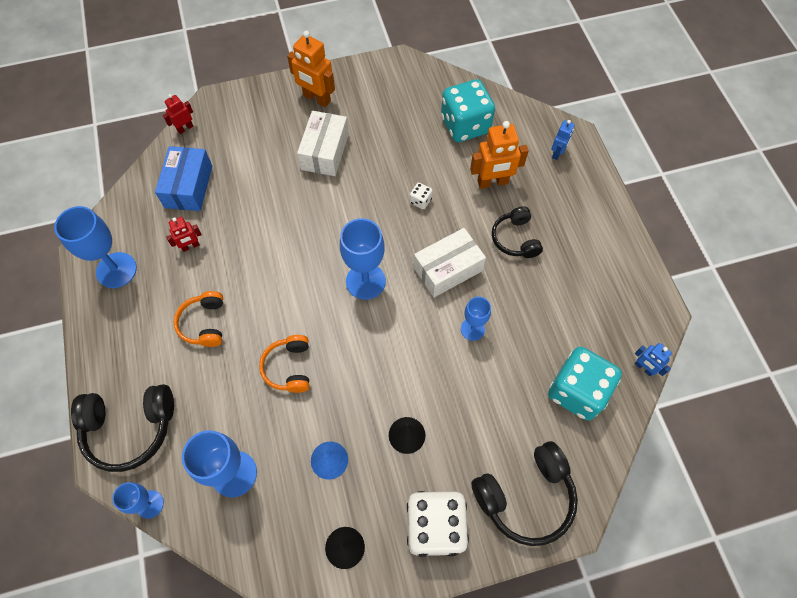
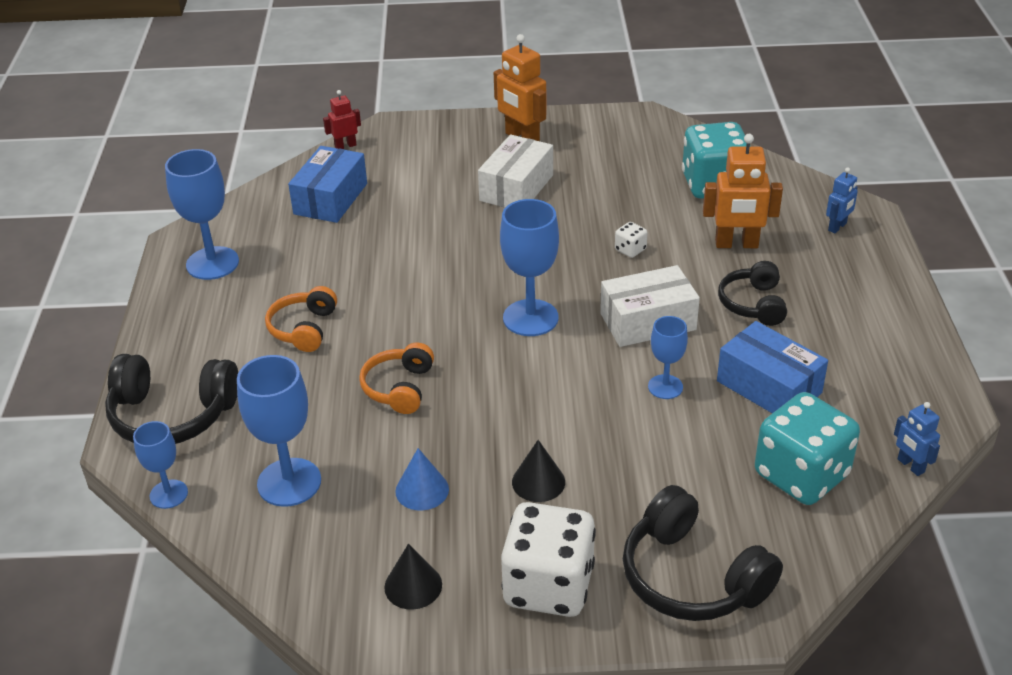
camera: 15 degrees right, 25 degrees down
(190, 246) = (313, 254): red robot -> none
(525, 496) = (692, 577): black headphones -> black headphones turned 60 degrees clockwise
(541, 315) = (769, 387): none -> blue box

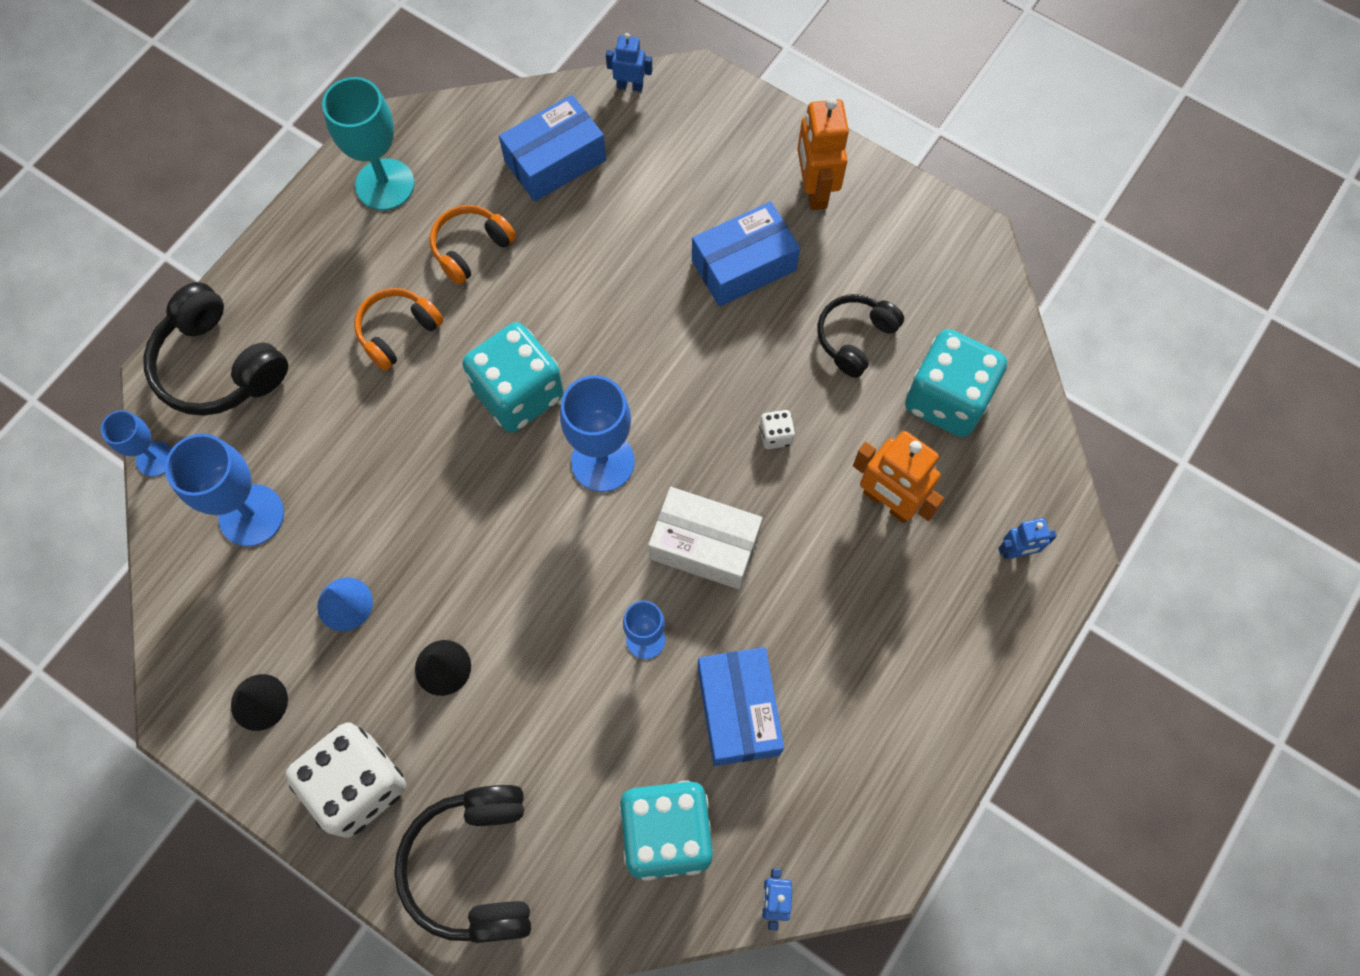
camera: 35 degrees right, 30 degrees up
(212, 263) = (385, 185): blue goblet -> turquoise goblet
(345, 146) = (630, 86): red robot -> blue robot
(399, 388) = (419, 468): orange headphones -> orange headphones (471, 248)
(431, 315) = (518, 393): none -> turquoise dice
(516, 188) = (743, 265): white box -> blue box
(753, 304) = (825, 596): black headphones -> black headphones (855, 338)

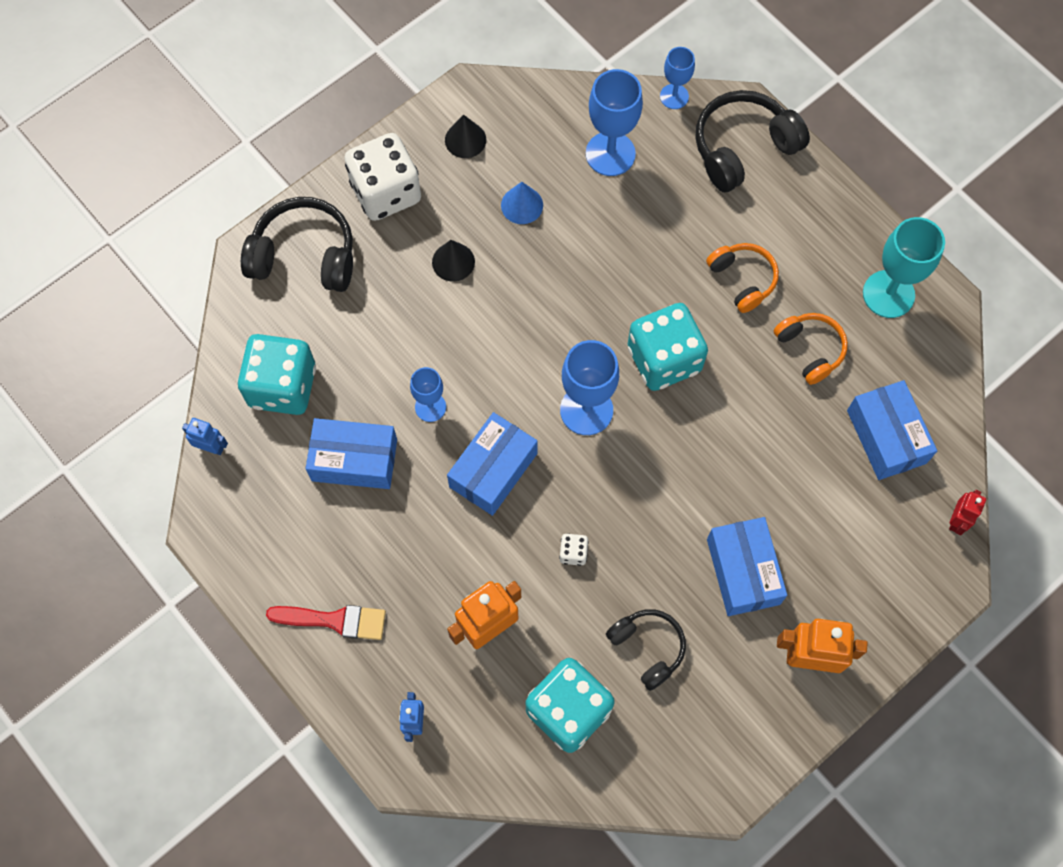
camera: 105 degrees right, 0 degrees up
(630, 86) = (957, 521): blue robot -> red robot
(704, 545) = (493, 470): white box -> blue box
(937, 673) = (334, 620): none -> red brush

